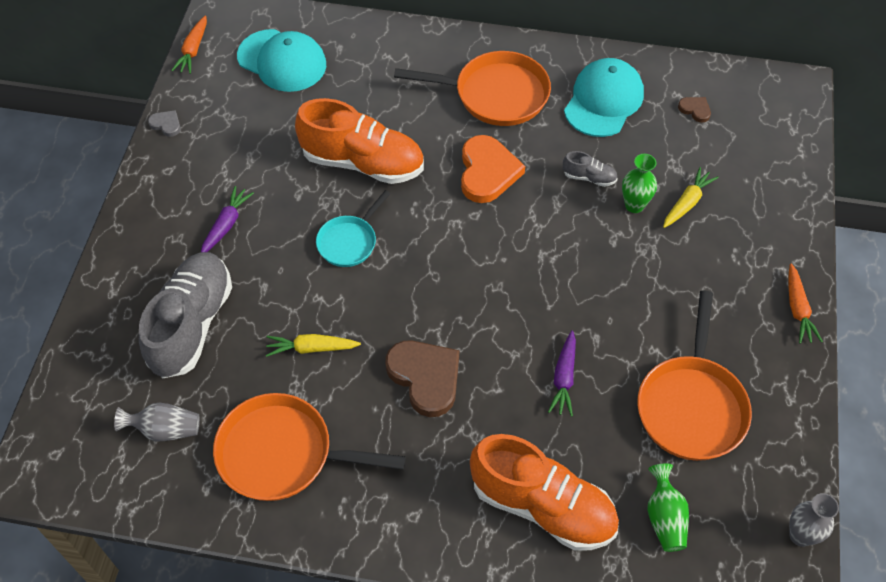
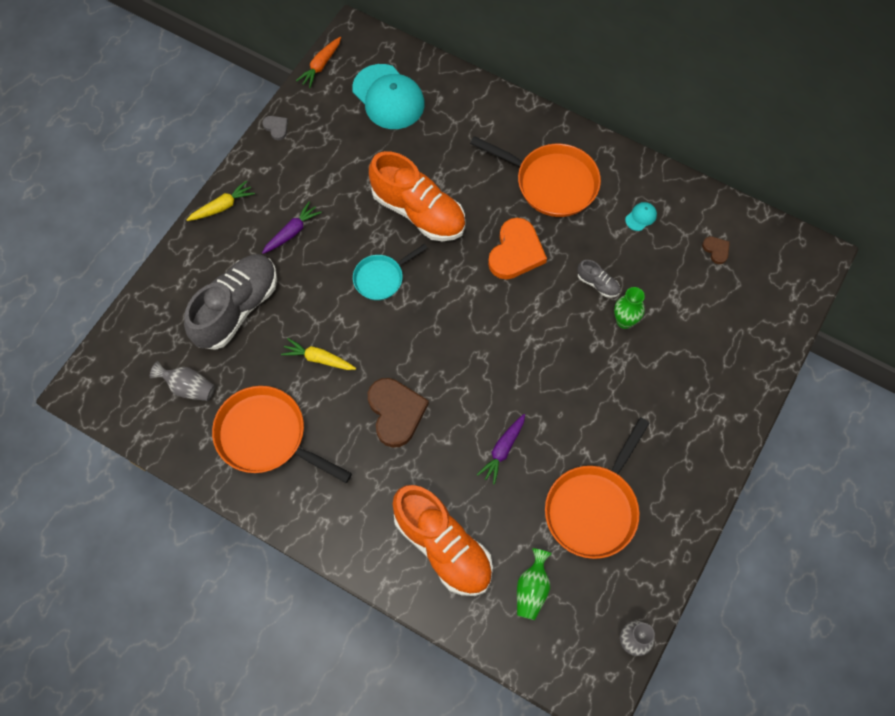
camera: 20 degrees right, 10 degrees up
(603, 101) = (641, 217): turquoise cap -> turquoise cap, size x0.40
(687, 203) = (670, 333): yellow carrot -> yellow carrot (222, 206)
(797, 309) = (719, 457): orange carrot -> none

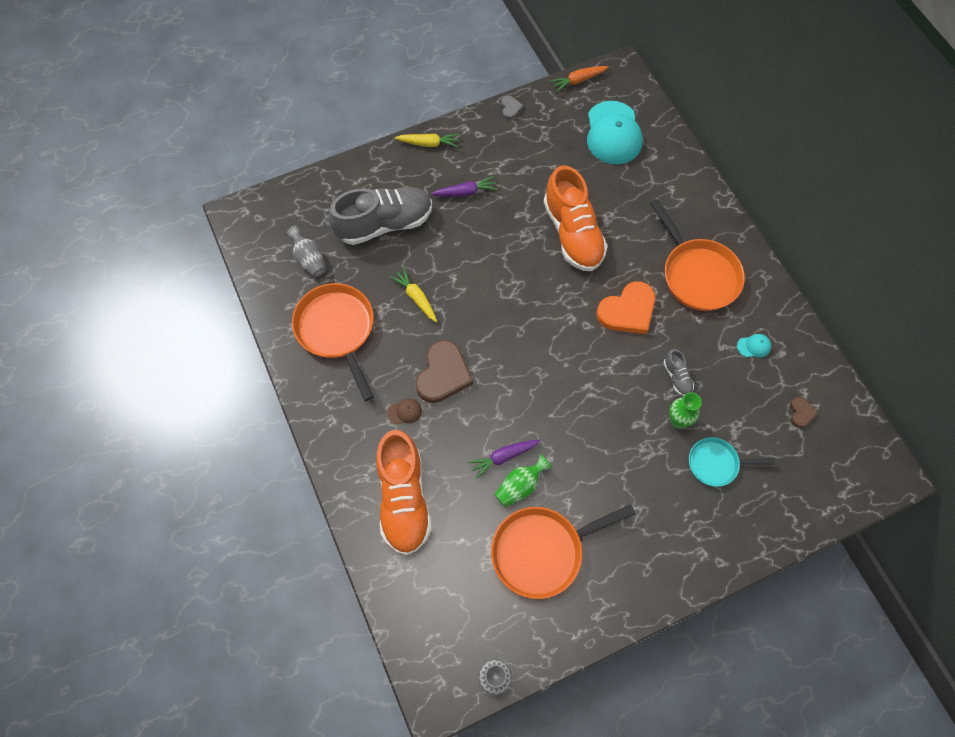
camera: 35 degrees right, 0 degrees up
(381, 278) = (507, 266): turquoise pan -> turquoise pan (716, 463)
(386, 469) = (404, 412): none -> brown cap
(532, 589) = (446, 579): green vase -> green vase (520, 486)

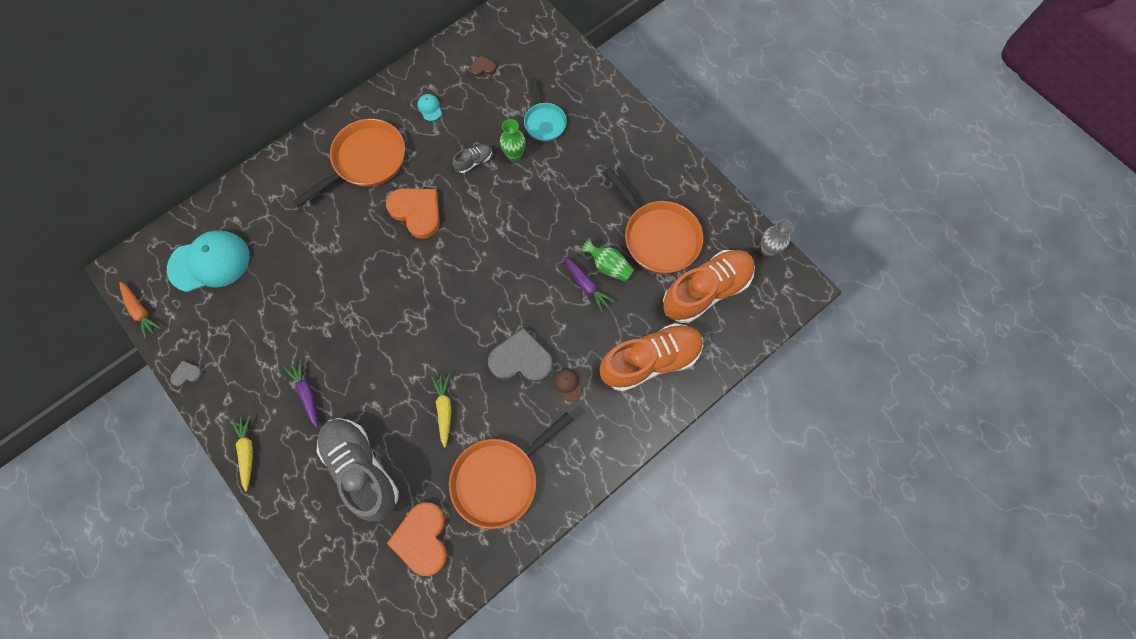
camera: 105 degrees left, 5 degrees up
(309, 259) = (422, 539): grey vase -> orange heart
(416, 297) = (444, 409): yellow carrot -> yellow carrot turned 135 degrees clockwise
(443, 374) = (521, 359): brown heart -> grey heart
(572, 233) = (340, 276): orange shoe -> orange shoe (706, 291)

